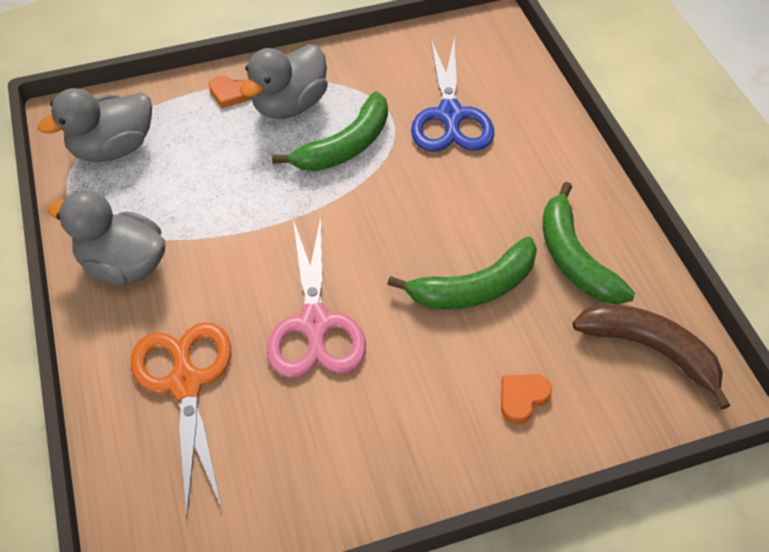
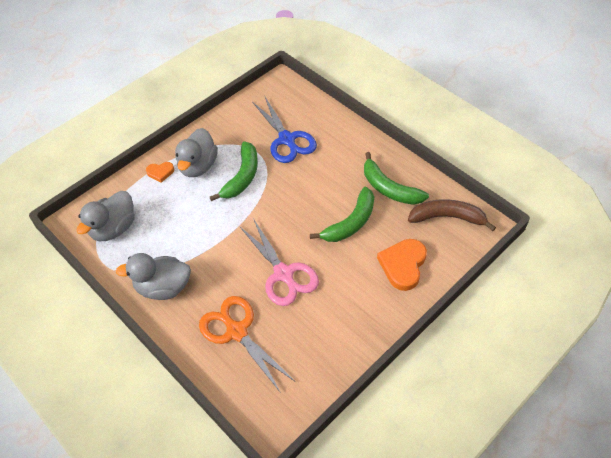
camera: 25 degrees left, 0 degrees up
(522, 398) = (403, 265): orange heart -> orange heart, size x1.85

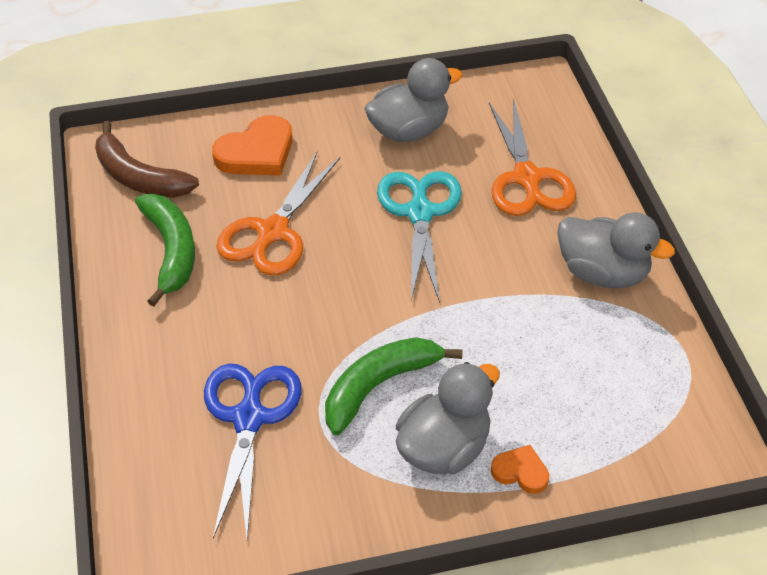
camera: 150 degrees left, 5 degrees down
(113, 228) = (649, 402): grey duck -> grey duck (409, 131)
(283, 274) = (420, 213): pink scissors -> turquoise scissors
(350, 223) = (273, 232): green banana -> orange scissors

